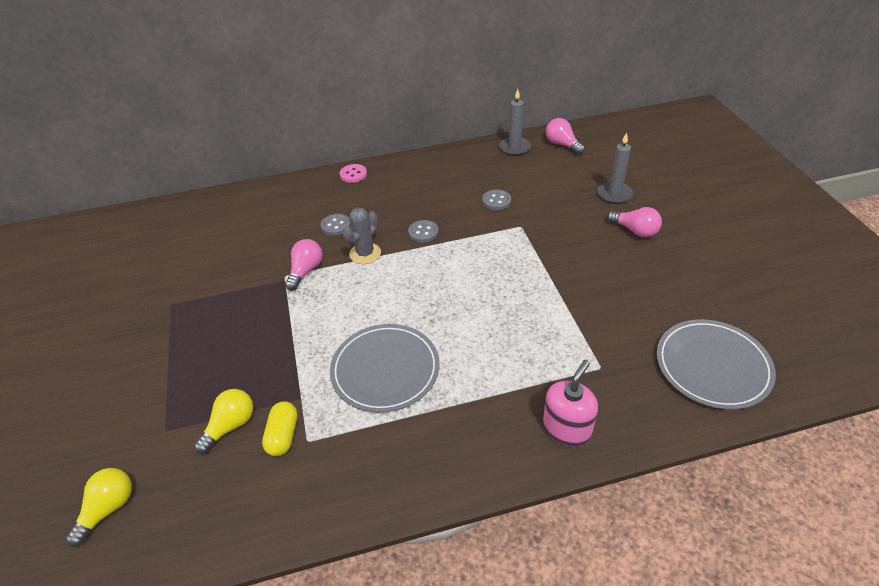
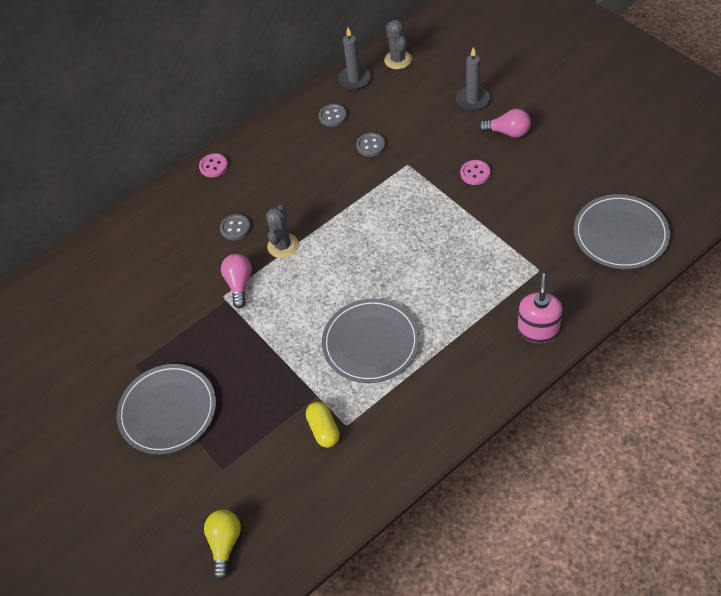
camera: 20 degrees left, 10 degrees up
(164, 354) = (168, 410): none -> grey plate
(230, 426) = (275, 441): yellow light bulb -> none
(423, 232) = (323, 204): grey button -> grey button (332, 116)
(562, 144) = (398, 60): pink light bulb -> grey cactus
(582, 255) = (475, 173): none -> pink button

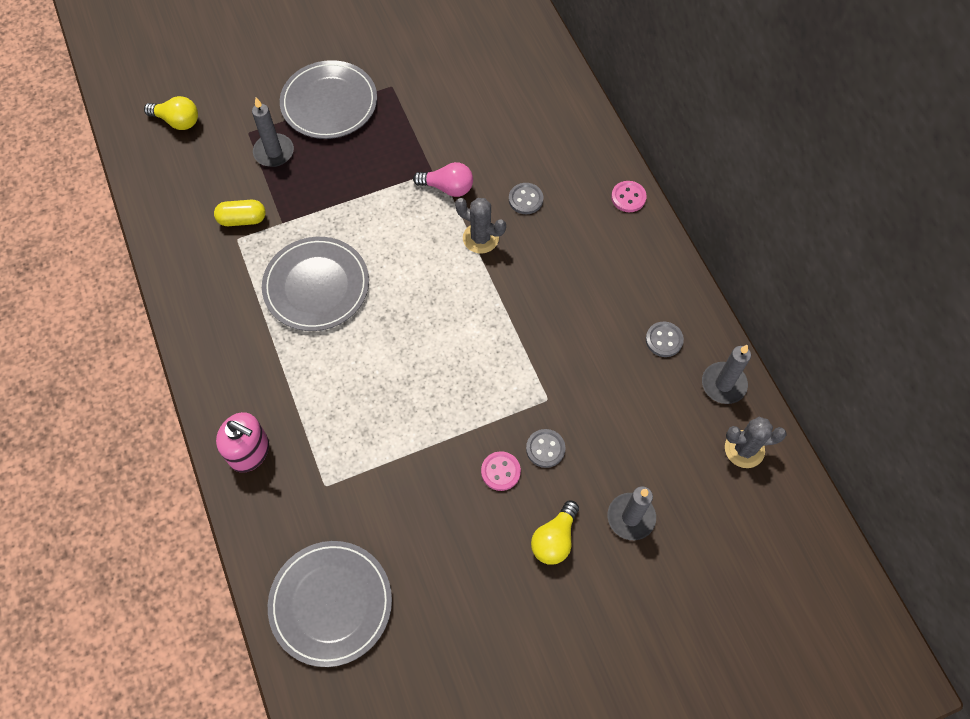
camera: 100 degrees right, 10 degrees up
(239, 435) = (274, 152): none -> grey candle
(370, 145) = (596, 368): grey button -> grey button (545, 449)
(508, 132) = (554, 539): pink light bulb -> yellow light bulb

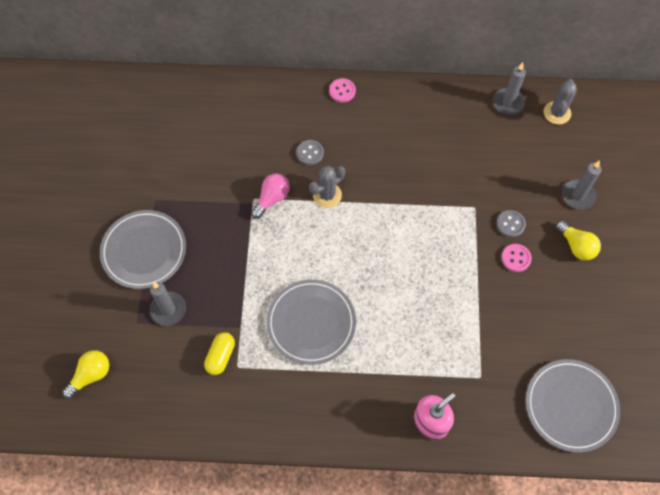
camera: 65 degrees left, 0 degrees up
(664, 340) = (461, 120): grey button -> none

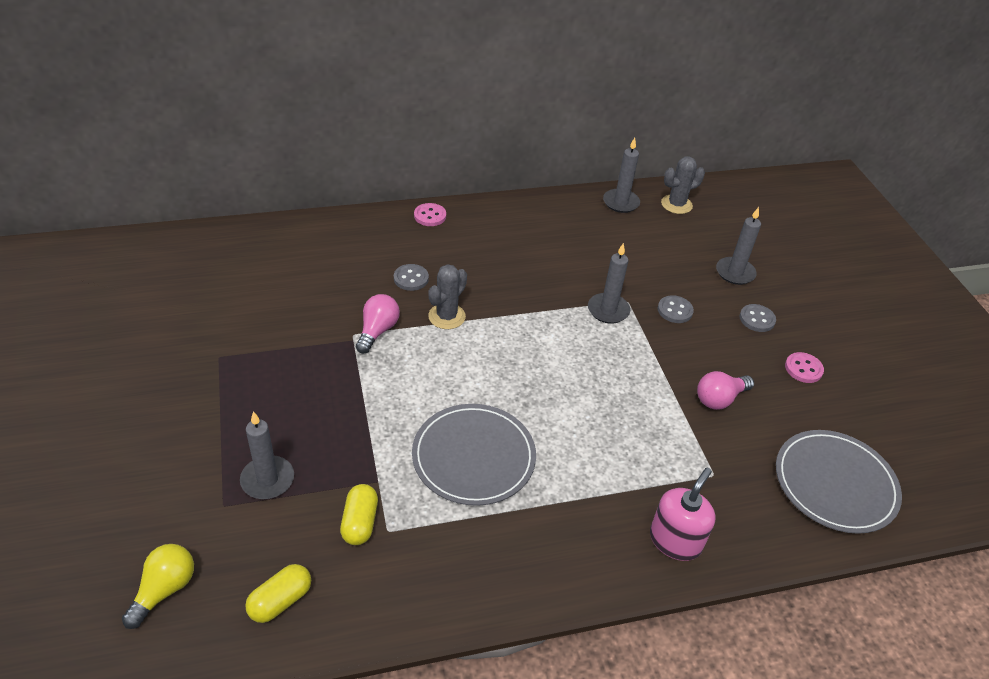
camera: 20 degrees left, 20 degrees down
(144, 250) = (215, 416): grey plate -> none
(158, 400) = (280, 601): none -> yellow capsule
(455, 213) = (608, 310): none -> grey candle
(512, 314) = (719, 399): none -> pink light bulb
(516, 258) = (696, 342): pink button -> pink button (803, 369)
(557, 113) = (676, 204): grey cactus -> grey cactus turned 60 degrees clockwise
(576, 246) = (757, 319): yellow light bulb -> grey button

